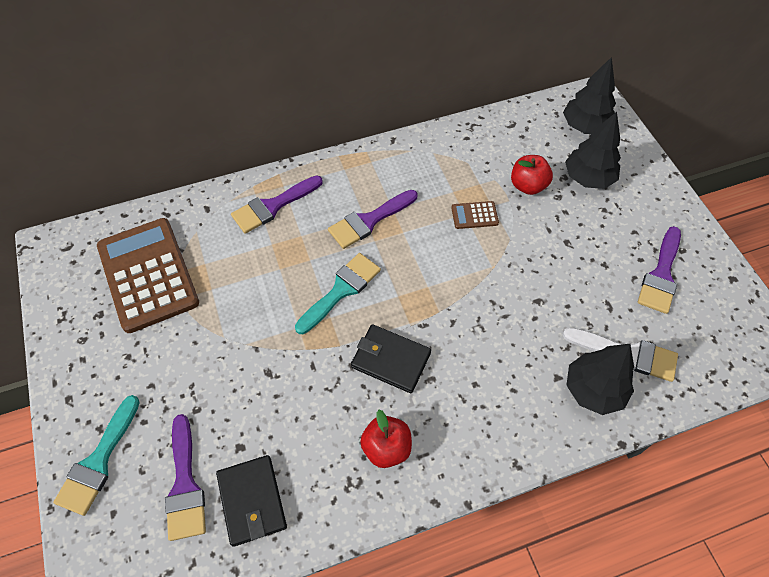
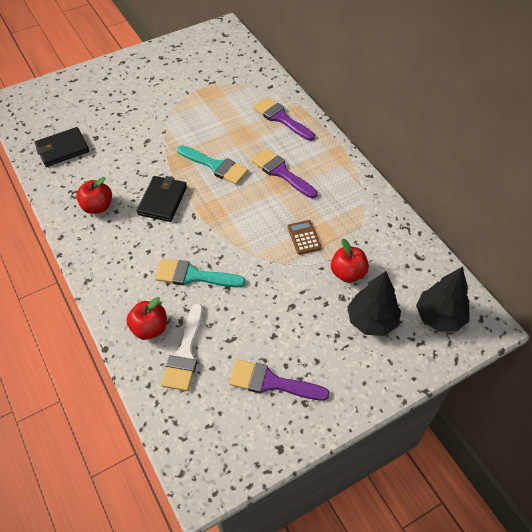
camera: 80 degrees right, 5 degrees down
(98, 462) = (85, 82): turquoise brush -> turquoise brush (193, 276)
(147, 275) = (211, 72): brown calculator -> none
(185, 485) = (72, 119): purple brush -> none
(594, 390) = (149, 328): black tree -> red apple

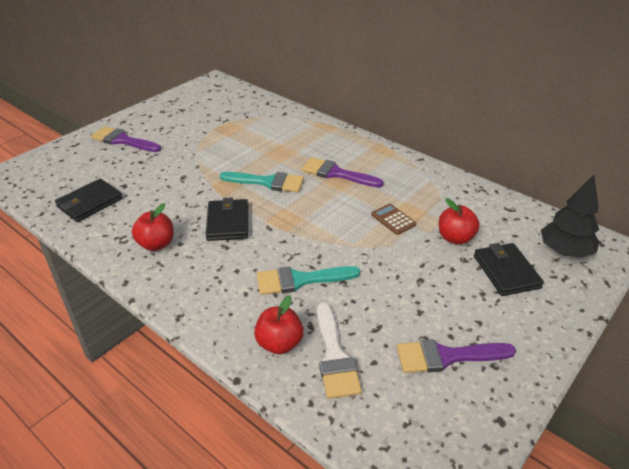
camera: 20 degrees left, 15 degrees down
(281, 118) = (309, 134): purple brush -> purple brush (123, 140)
(371, 321) = (506, 271): black tree -> black wallet

